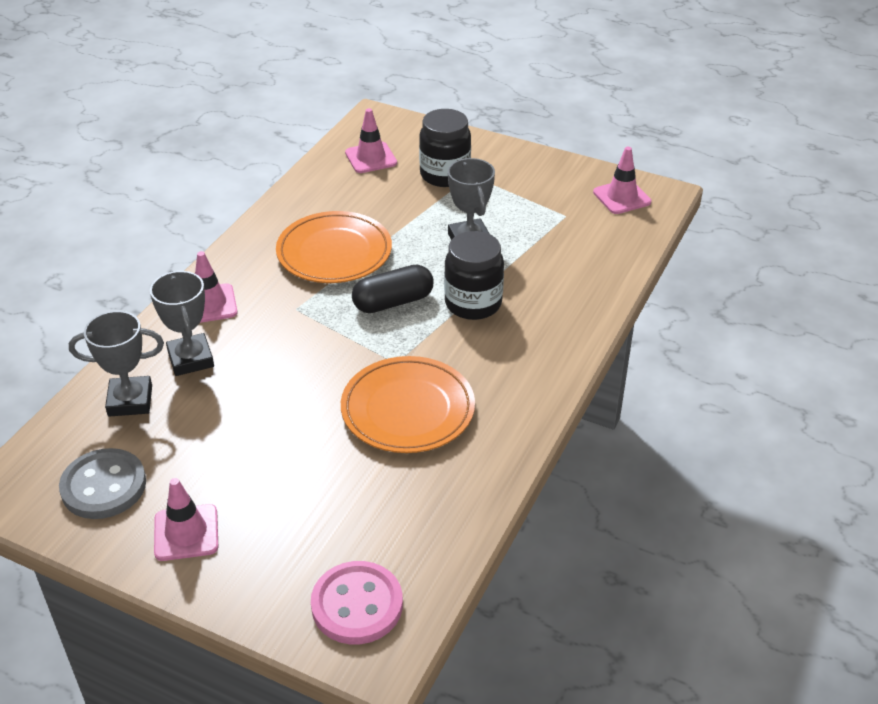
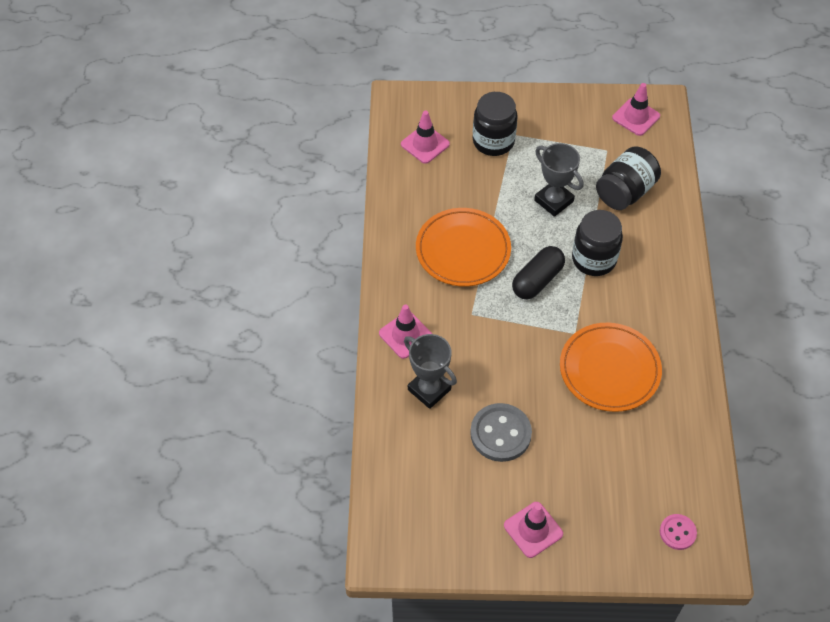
camera: 25 degrees left, 15 degrees up
(104, 486) = (450, 519): grey button -> grey button (500, 433)
(130, 401) = (413, 443): grey trophy -> none
(357, 605) = (677, 532): pink button -> pink button, size x0.57
(558, 256) = (625, 192): none -> black jar

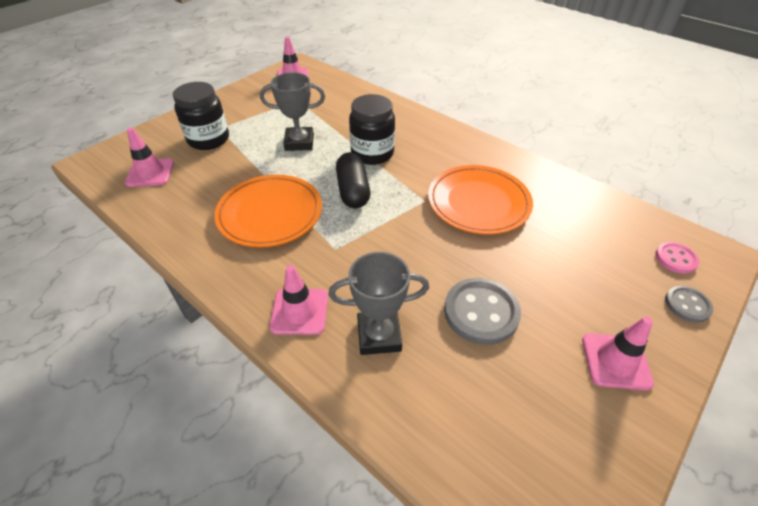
camera: 50 degrees left, 10 degrees down
(625, 192) = (339, 111): black jar -> none
(630, 556) = (687, 305): none -> grey button

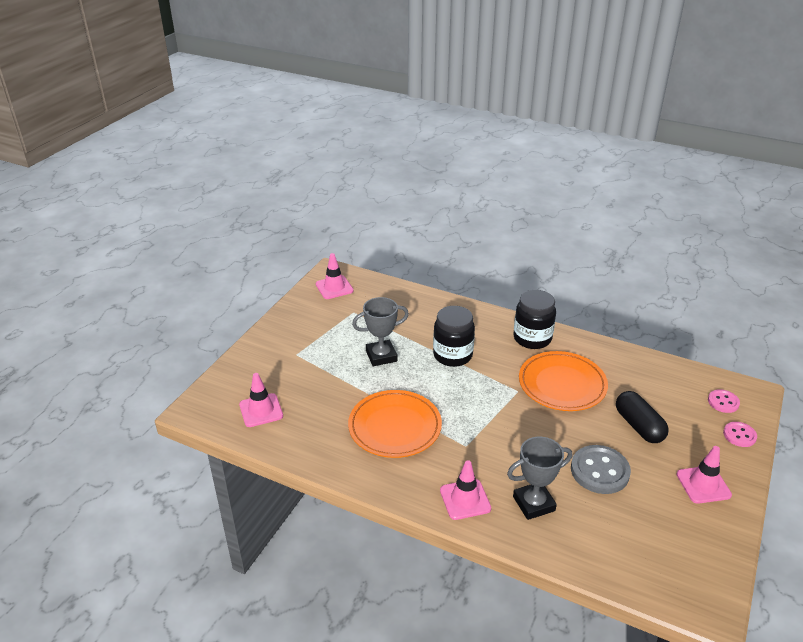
camera: 15 degrees left, 10 degrees down
(208, 139) = (294, 368): black jar -> black jar (532, 338)
(353, 191) = (454, 393): black capsule -> black capsule (638, 426)
(687, 305) = (739, 435): grey button -> pink button

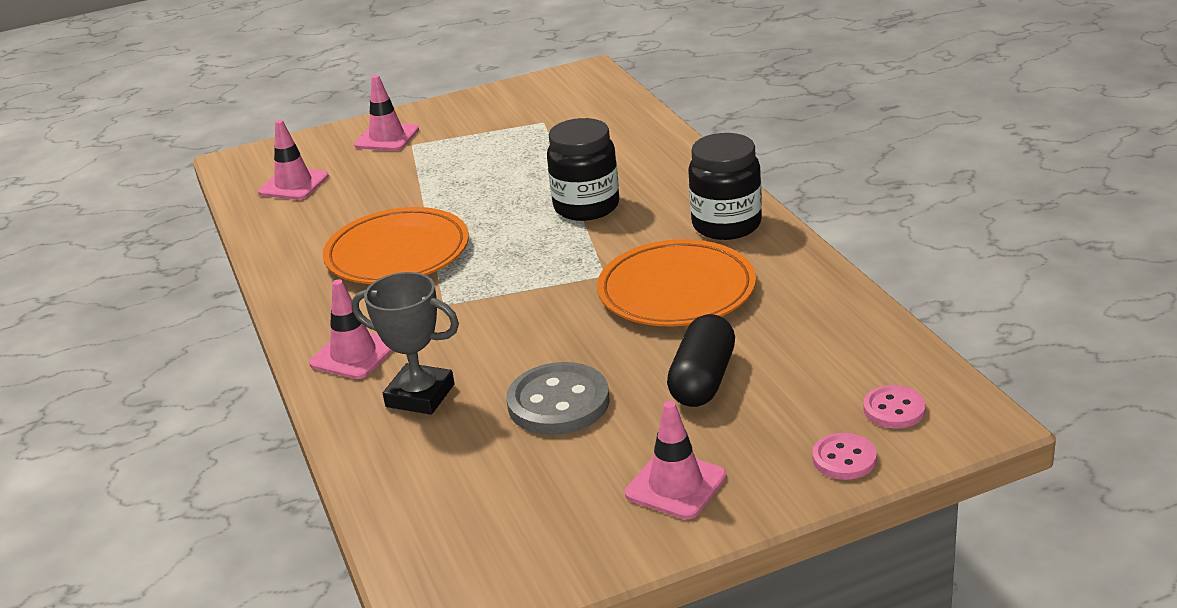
camera: 45 degrees right, 5 degrees down
(334, 287) = (562, 89): pink traffic cone -> pink traffic cone (387, 137)
(381, 356) = (500, 177): grey trophy -> none

